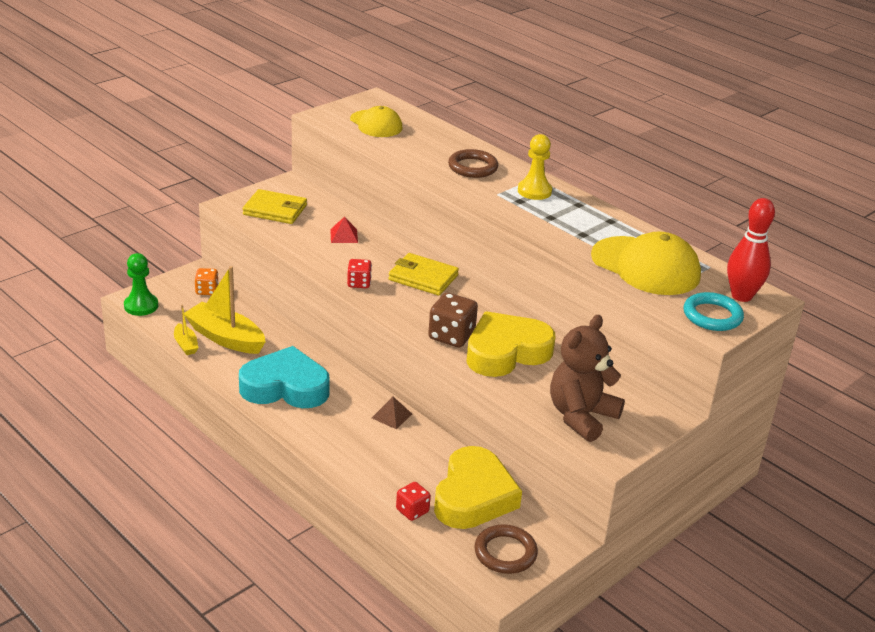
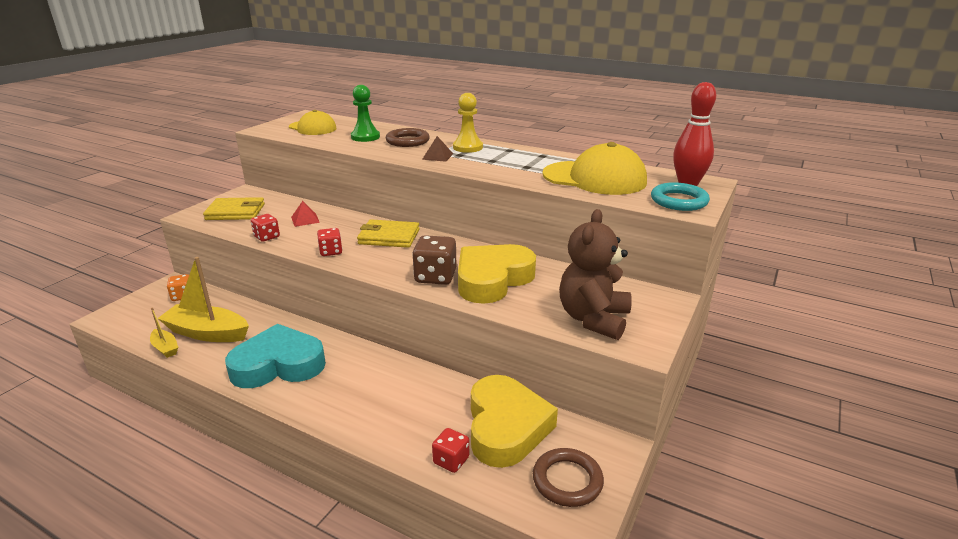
camera: 15 degrees left, 5 degrees down
(141, 306) = (114, 322): green pawn -> green pawn (365, 137)
(300, 250) = (267, 237): none -> red dice
(392, 416) = (394, 367): brown pyramid -> brown pyramid (437, 156)

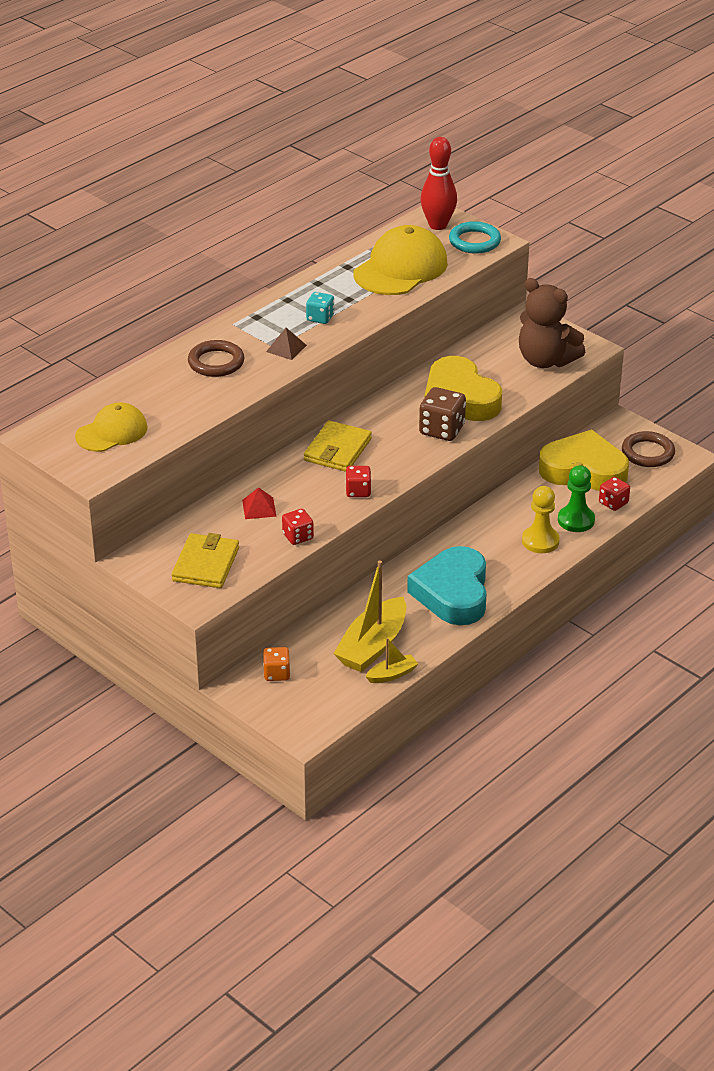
camera: 75 degrees left, 10 degrees up
(365, 137) = (181, 392): green pawn -> green pawn (576, 520)
(468, 147) = (264, 324): yellow pawn -> yellow pawn (540, 541)
(489, 161) = (320, 318): none -> turquoise dice

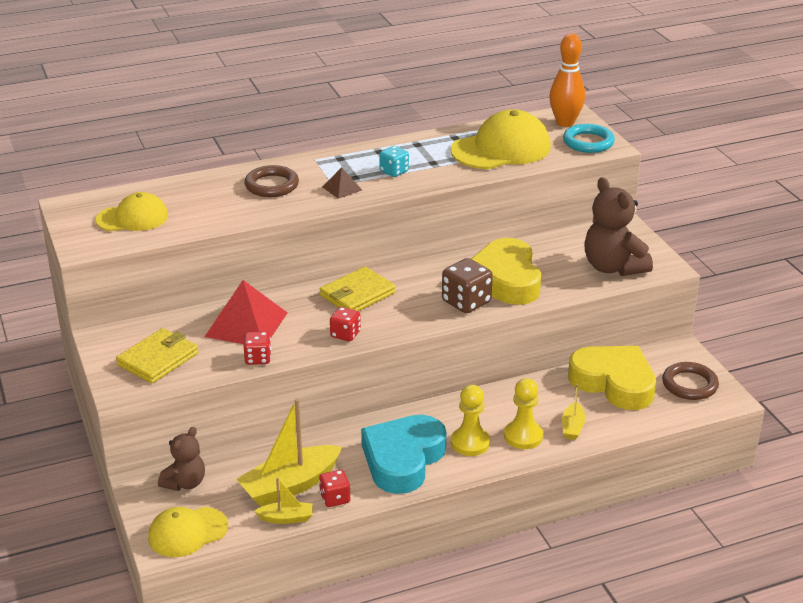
camera: 25 degrees right, 5 degrees down
(259, 508) = (246, 324): red pyramid -> red pyramid, size x2.07
(277, 673) = (185, 483): orange dice -> brown teddy bear
(316, 714) = (187, 532): none -> yellow cap
(438, 225) = (565, 123): red bowling pin -> orange bowling pin
(499, 561) = (470, 443): none -> yellow pawn
(576, 520) = (572, 427): green pawn -> yellow boat
(613, 503) = (621, 421): red dice -> red dice (335, 498)

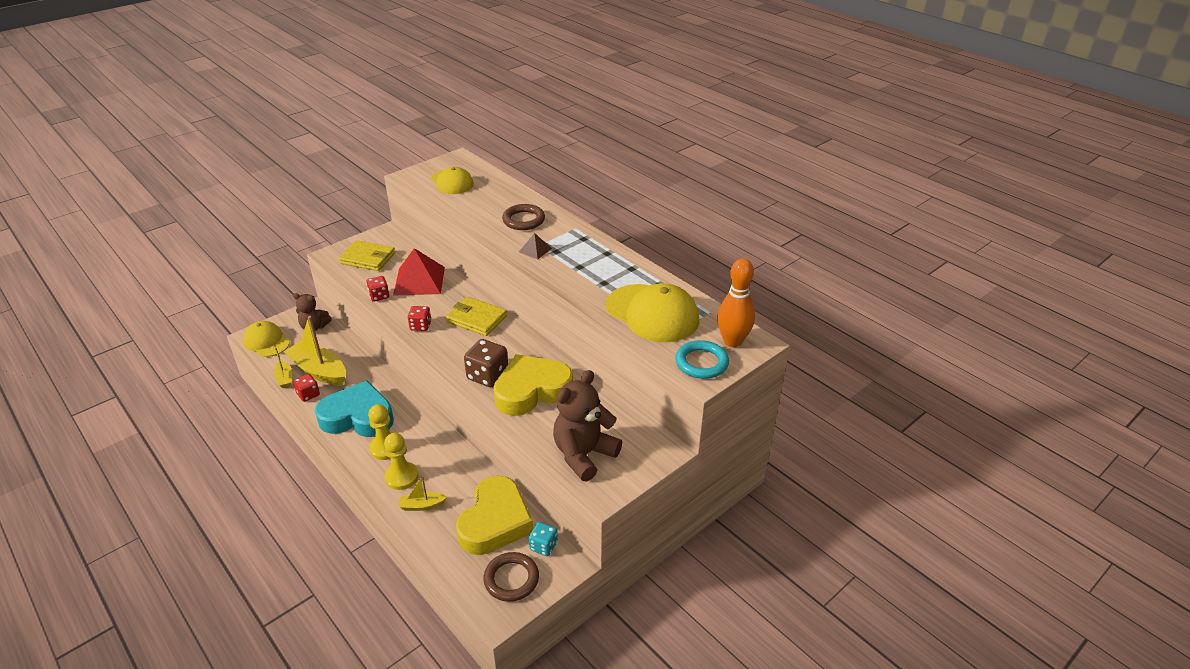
camera: 70 degrees right, 5 degrees up
(394, 171) = (576, 267): turquoise dice -> turquoise dice (543, 546)

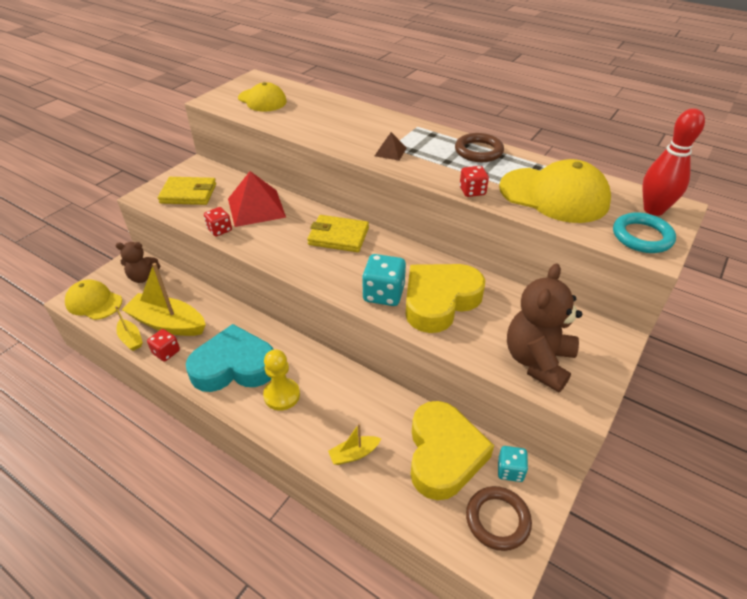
camera: 15 degrees left, 5 degrees up
(401, 477) = (315, 425): yellow pawn -> none
(420, 326) = (282, 254): red dice -> red dice (472, 191)
(487, 376) = (383, 294): brown dice -> turquoise dice
(523, 220) = (359, 125): brown ring -> brown ring (478, 151)
(732, 341) = (653, 210): orange bowling pin -> red bowling pin

